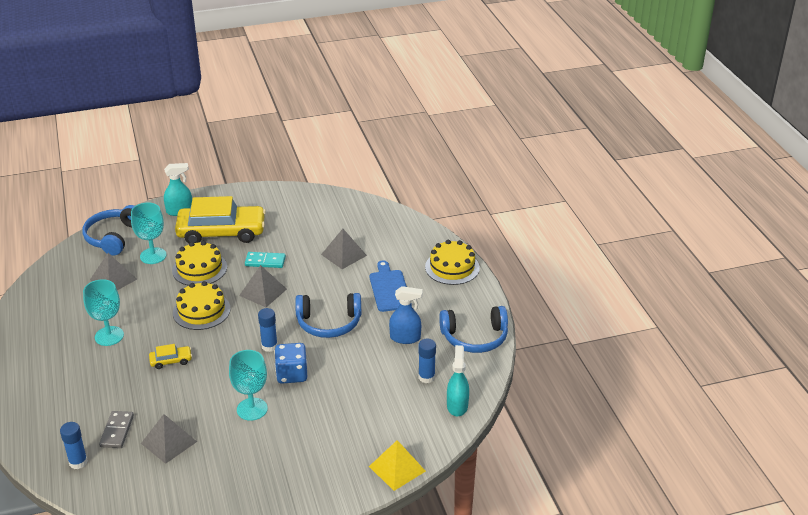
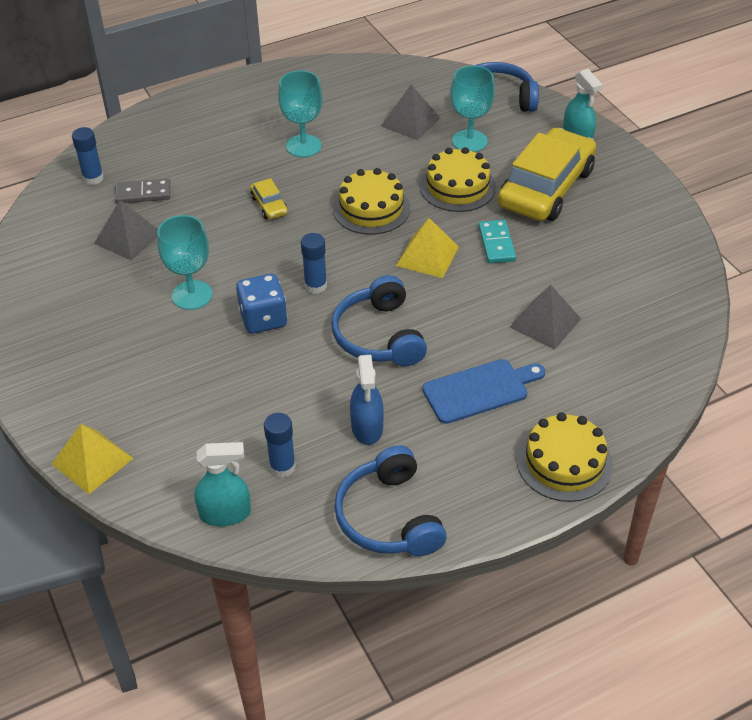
camera: 80 degrees right, 10 degrees up
(221, 232) = (546, 188): yellow car -> yellow car turned 135 degrees counterclockwise
(263, 292) = (427, 256): grey pyramid -> yellow pyramid

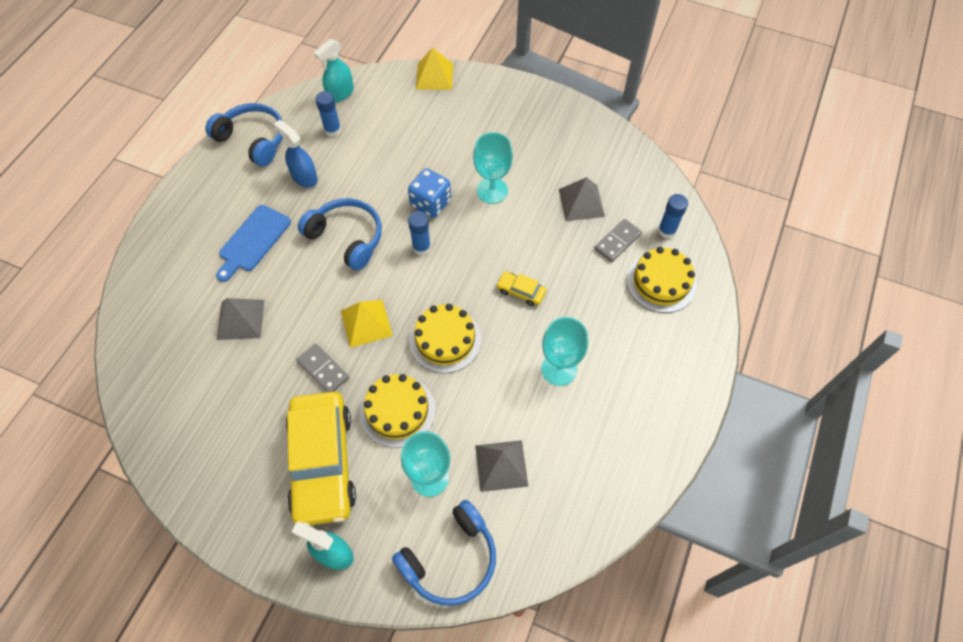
camera: 140 degrees right, 15 degrees up
(496, 244) = (323, 370): turquoise domino -> grey domino
(564, 462) = (171, 226): yellow cake -> yellow cake (661, 282)

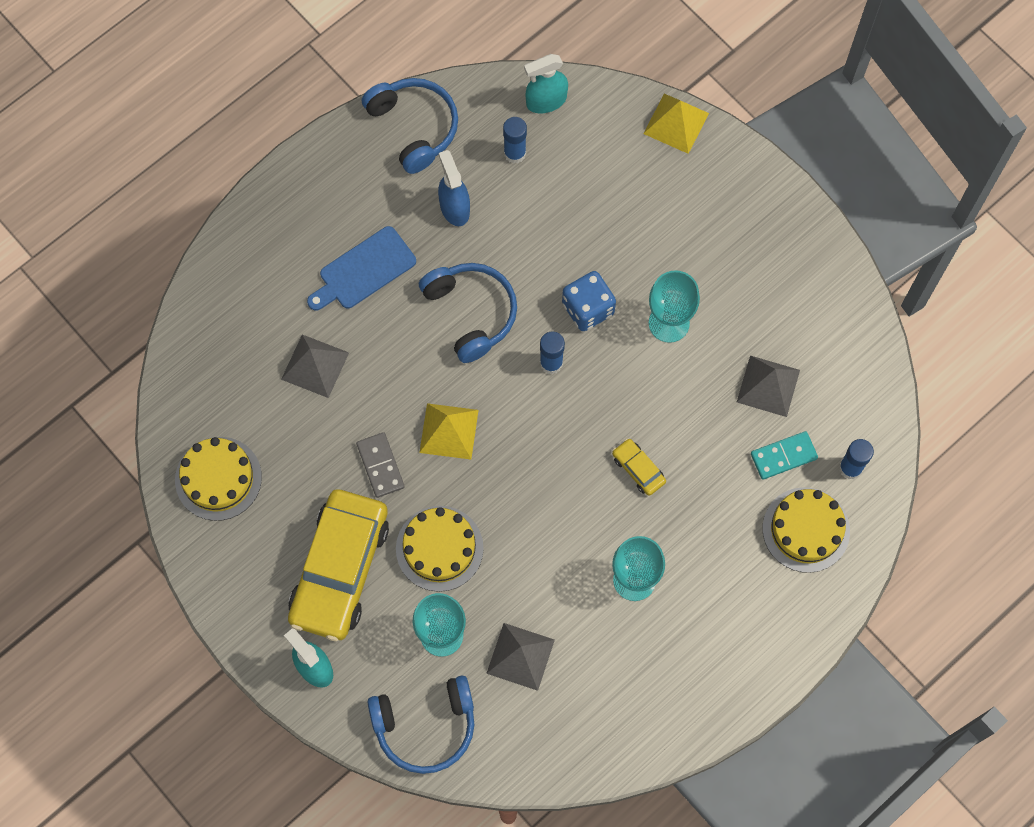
camera: 25 degrees right, 10 degrees up
(445, 340) = (526, 490): yellow cake -> yellow cake (218, 478)
(617, 241) = (783, 456): grey domino -> turquoise domino

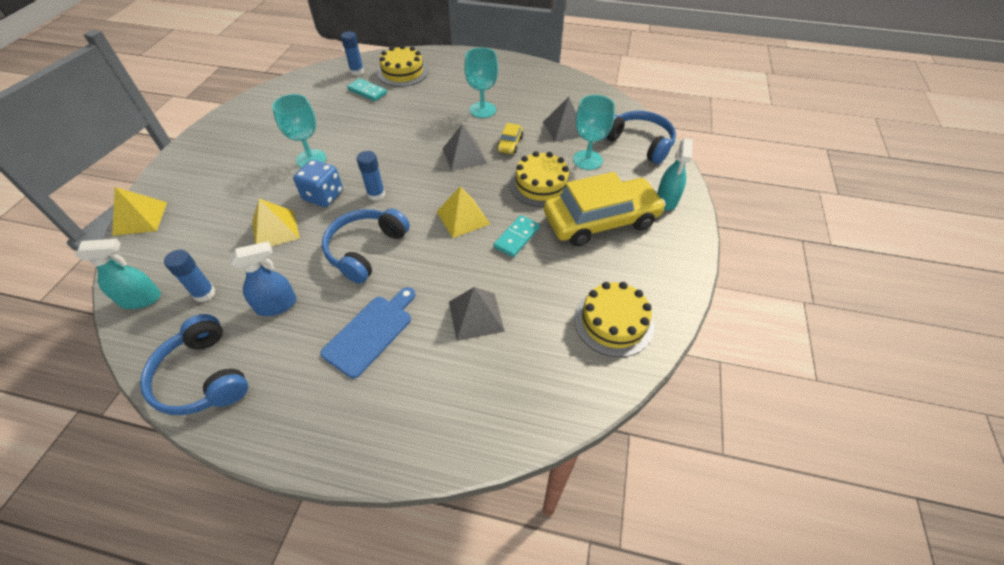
camera: 125 degrees left, 20 degrees down
(363, 270) = (371, 332): blue cutting board -> blue cutting board turned 75 degrees counterclockwise
(380, 466) = (517, 237): grey domino -> turquoise domino
(414, 127) = (202, 377): blue headphones -> blue headphones turned 60 degrees counterclockwise
(454, 207) = (277, 305): blue spray bottle -> blue spray bottle turned 150 degrees counterclockwise
(546, 101) = (141, 299): turquoise spray bottle -> turquoise spray bottle turned 45 degrees counterclockwise
(564, 241) = (275, 230): none -> yellow pyramid
(638, 469) = (418, 133): yellow car -> yellow car (510, 144)
(768, 386) = (328, 110): grey pyramid -> grey pyramid (464, 155)

